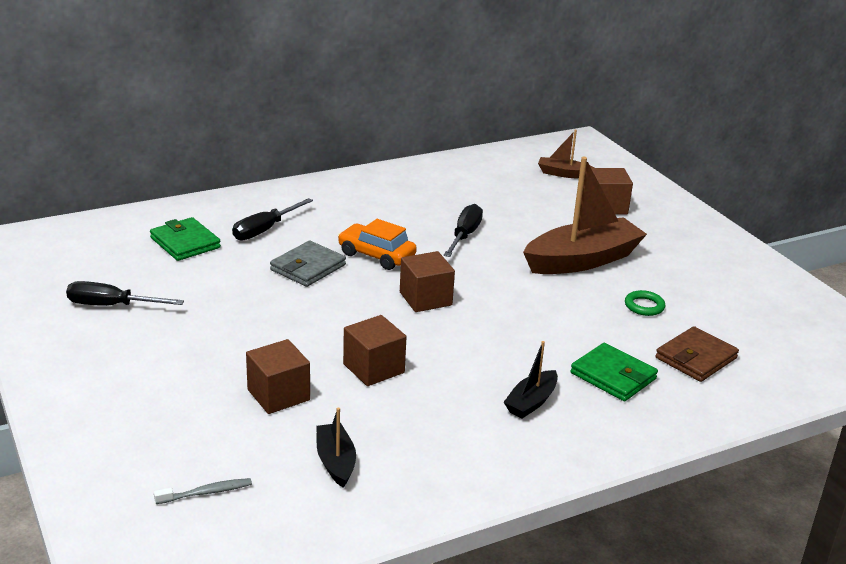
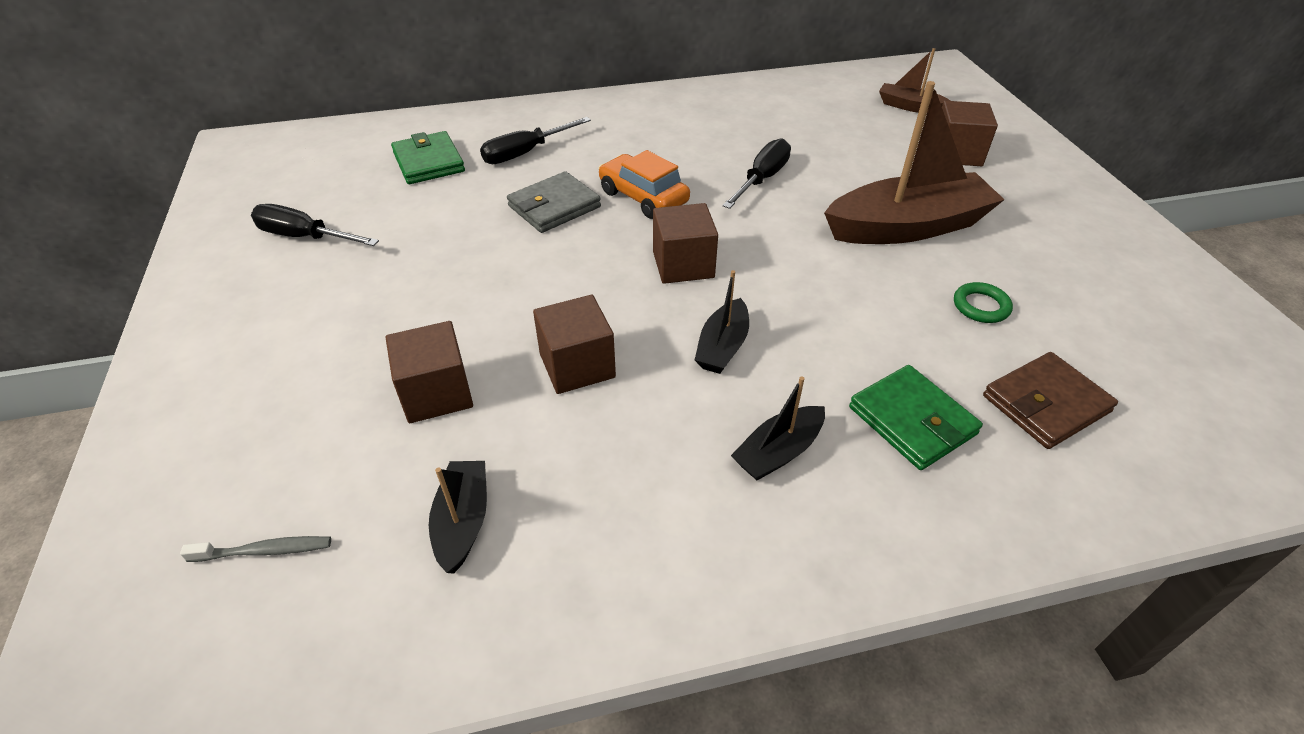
camera: 15 degrees right, 15 degrees up
(473, 347) = (722, 347): none -> black boat

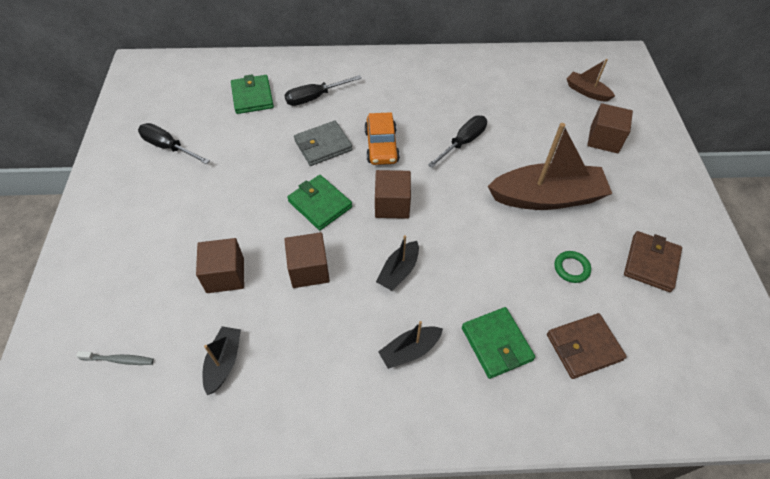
camera: 10 degrees right, 10 degrees up
(570, 278) = (320, 204): none -> green wallet
(643, 197) = (381, 146): orange car -> orange car turned 150 degrees counterclockwise
(1089, 284) = (651, 263): none -> brown wallet

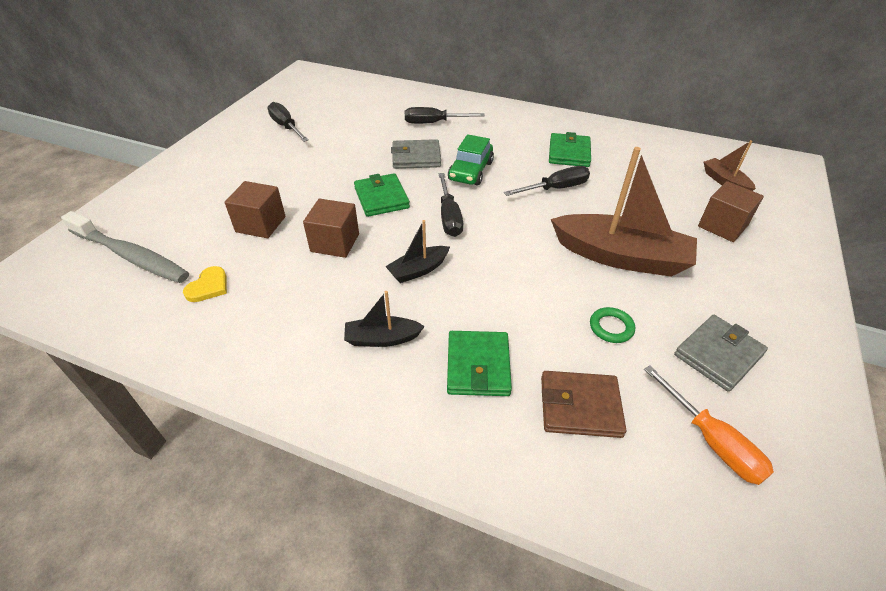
camera: 25 degrees right, 10 degrees down
(118, 360) = (130, 255): grey toothbrush -> grey toothbrush, size x2.27
(224, 362) = (208, 286): black boat -> yellow heart
(252, 97) = (380, 110): green wallet -> green wallet (569, 153)
(381, 146) = (470, 171): orange car -> green car
(392, 205) = (449, 217): brown cube -> black screwdriver
(651, 263) = (718, 355): brown wallet -> grey wallet
(676, 337) = (711, 441): none -> orange screwdriver

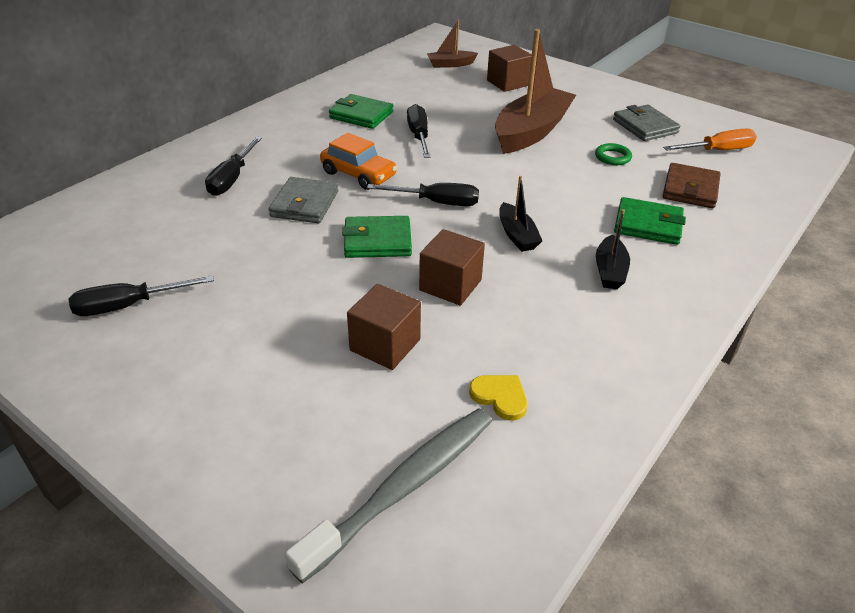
camera: 75 degrees left, 5 degrees down
(470, 171) = (358, 174): green car -> orange car

